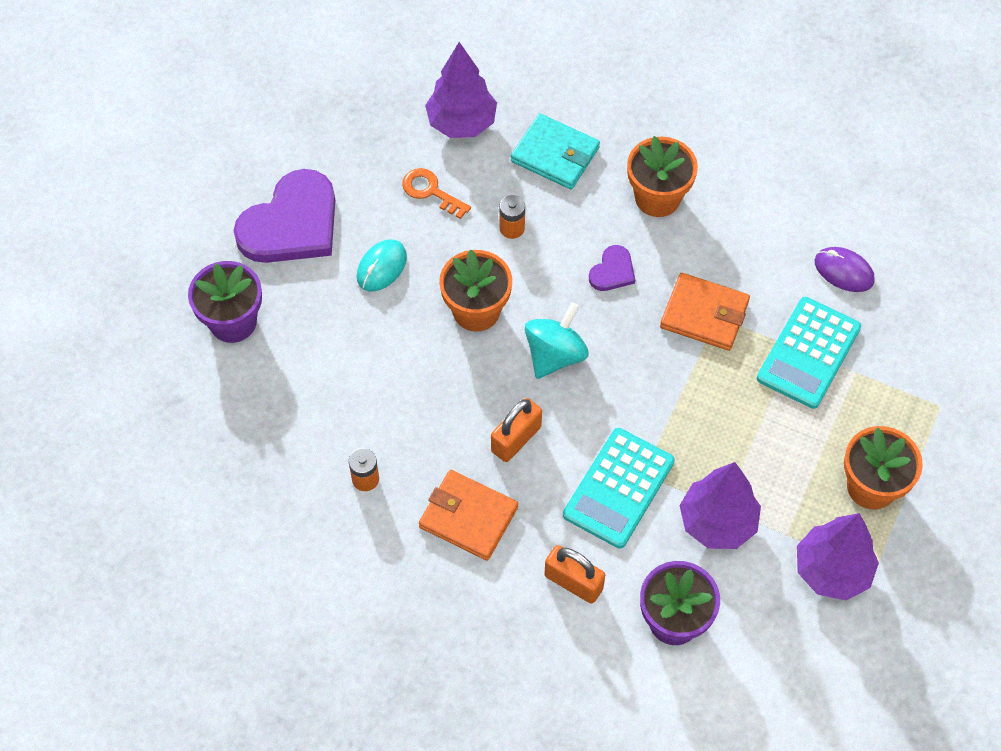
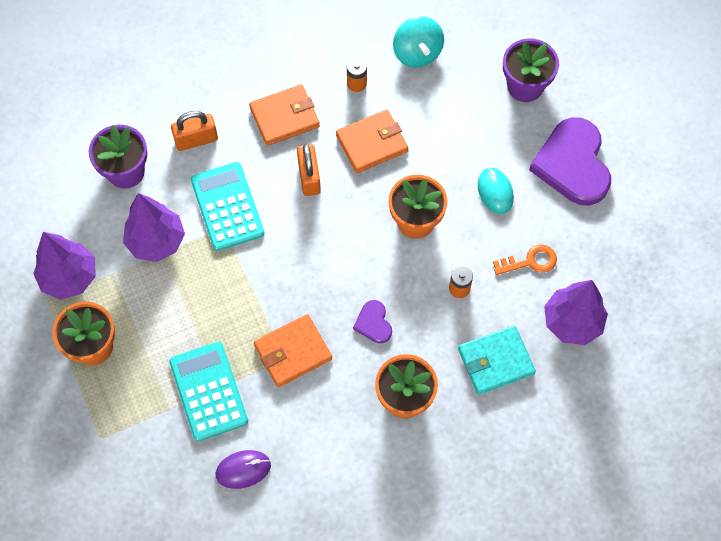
camera: 130 degrees right, 5 degrees up
(425, 411) = (371, 143): none -> orange wallet
(555, 355) = (344, 241): turquoise spinning top -> turquoise spinning top (417, 53)

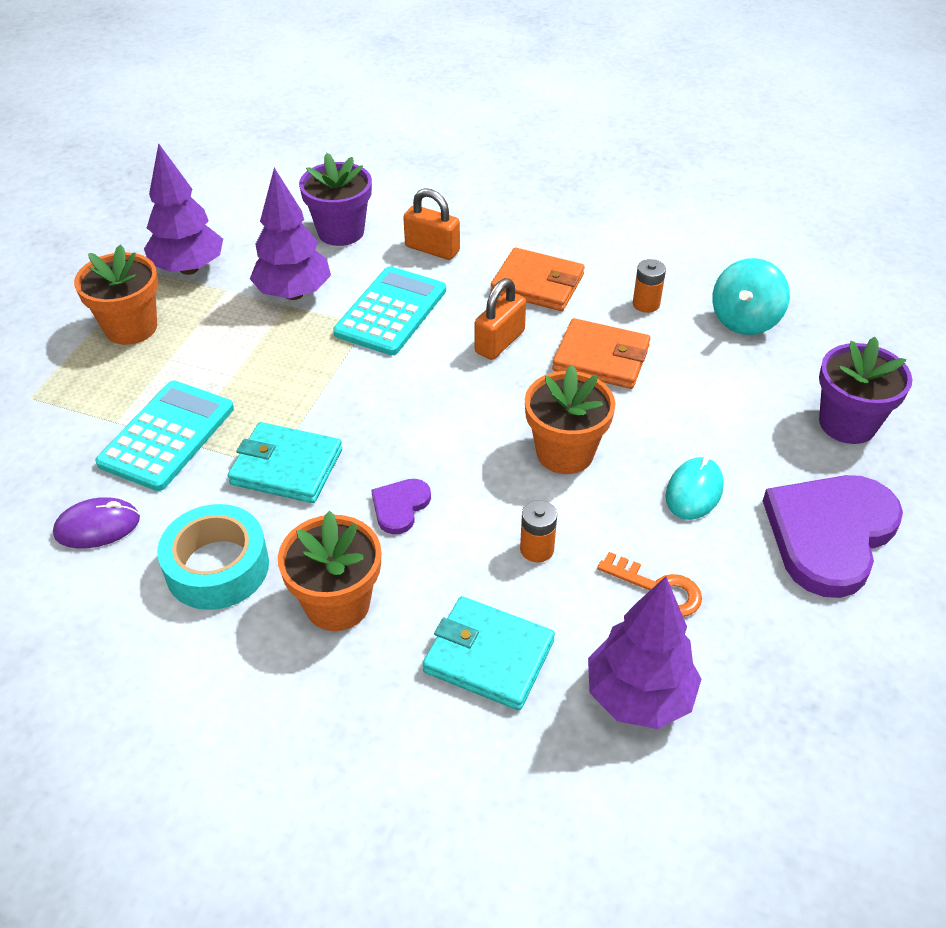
camera: 45 degrees right, 20 degrees down
(243, 469) = (97, 526): purple mouse -> purple mouse turned 45 degrees counterclockwise
(293, 352) = (286, 467): orange wallet -> turquoise wallet
(328, 433) = (217, 567): none -> turquoise tape

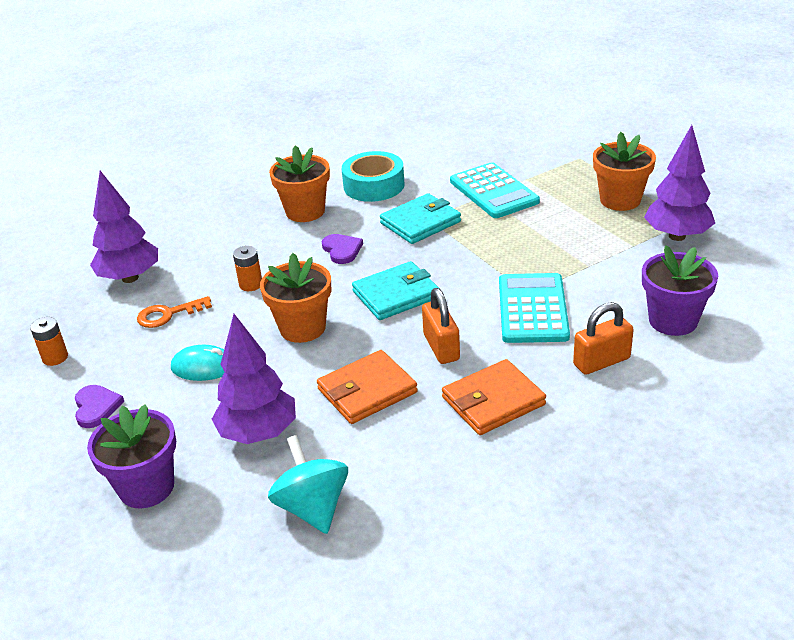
camera: 130 degrees right, 10 degrees down
(97, 526) = (444, 160): purple mouse -> none
(293, 293) = (600, 272): purple tree -> purple tree (259, 433)
(391, 312) = (532, 309): turquoise calculator -> turquoise calculator turned 150 degrees counterclockwise
(488, 656) = (215, 243): turquoise wallet -> turquoise wallet (396, 294)
(646, 304) = (400, 454): orange battery -> orange battery (55, 357)
(694, 491) = (203, 367): turquoise mouse -> turquoise mouse turned 60 degrees counterclockwise
(830, 534) = (96, 407): purple heart -> purple heart, size x0.46

